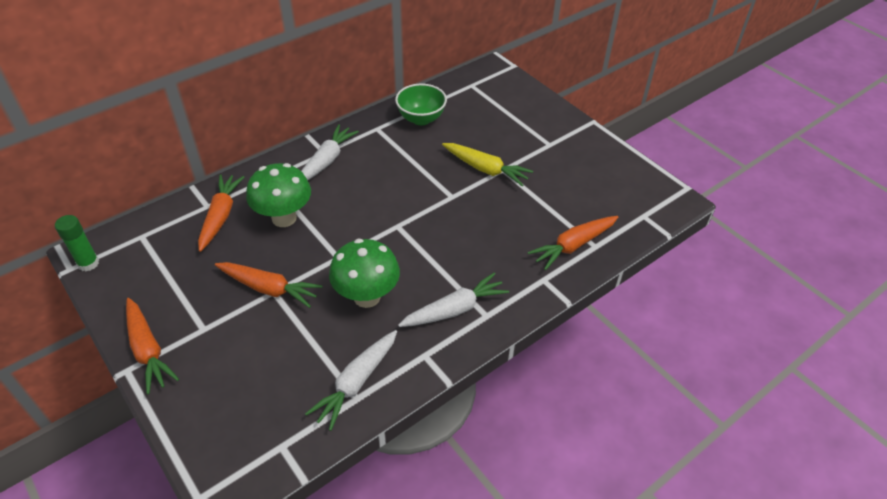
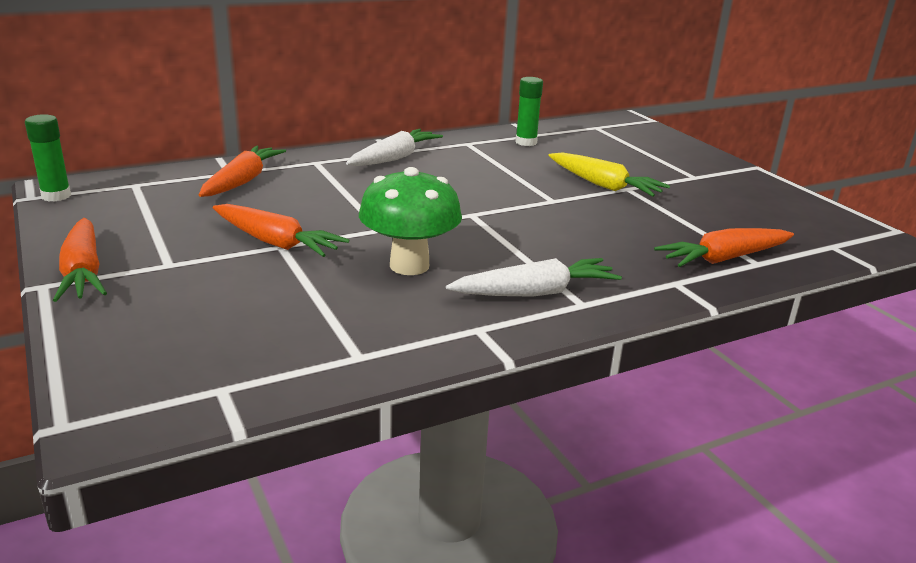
camera: 10 degrees right, 20 degrees down
(284, 218) = (322, 191): green mushroom -> none
(356, 382) = (365, 341): white carrot -> none
(421, 119) = (526, 142): green bowl -> green glue stick

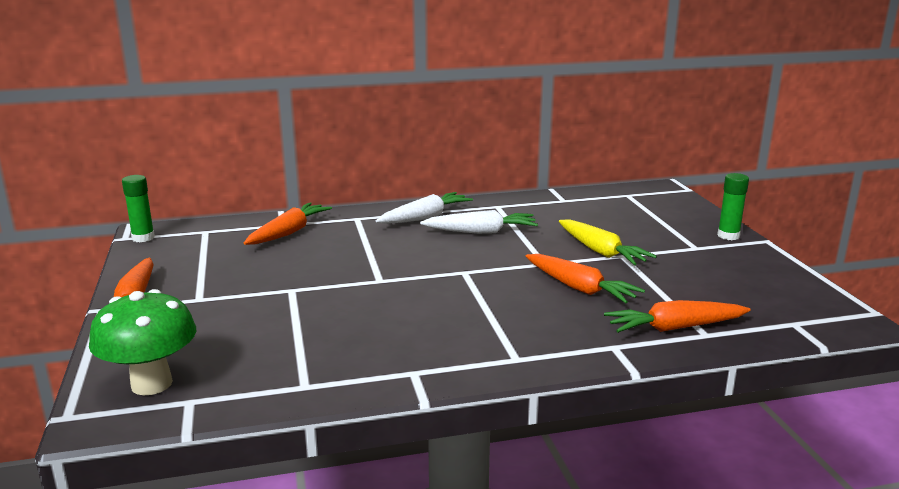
camera: 15 degrees right, 5 degrees down
(276, 242) = (289, 286): orange carrot -> orange carrot (579, 288)
(409, 265) = (386, 314): green mushroom -> green mushroom (151, 384)
(526, 142) = (551, 207): green glue stick -> green glue stick (728, 236)
(535, 292) = (480, 345): white carrot -> white carrot (481, 232)

